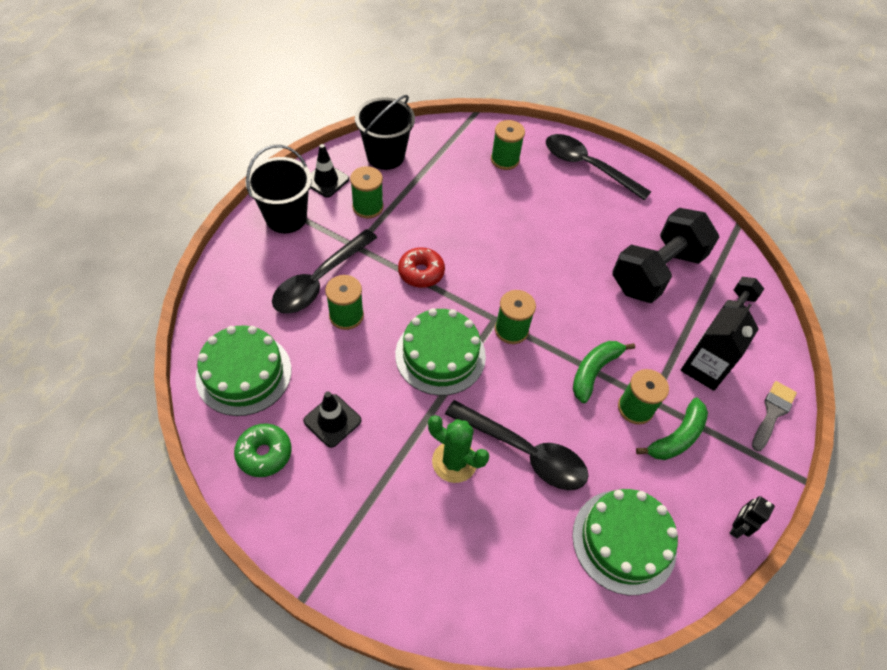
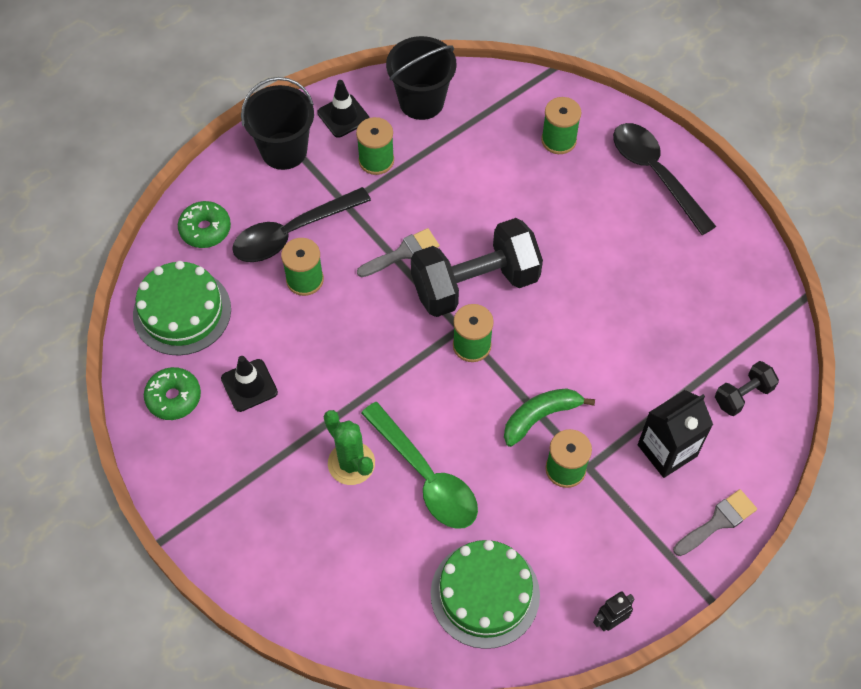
camera: 25 degrees right, 5 degrees up
(240, 297) = (205, 229): none -> green donut
(421, 272) = (402, 253): red donut -> grey brush
(440, 355) = (384, 350): green cake -> none
(524, 452) = (425, 476): black spoon -> green spoon
(656, 272) = (670, 326): black dumbbell -> black dumbbell (475, 284)
(677, 437) = (595, 513): green banana -> none

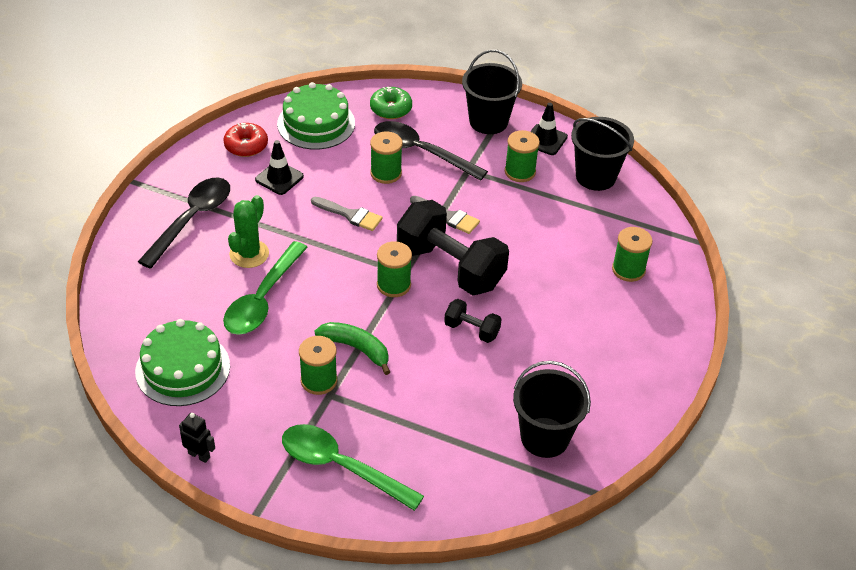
camera: 60 degrees right, 15 degrees down
(174, 397) = (246, 145): green donut -> red donut
(655, 174) = (647, 344): black spoon -> black spoon (191, 220)
(667, 450) = (376, 442): black carton -> none
(683, 495) = (341, 467): none -> green spoon
(718, 522) = (329, 500): grey brush -> grey brush (350, 215)
(724, 308) = (545, 437): none -> black bucket
(743, 395) = (465, 479): black dumbbell -> black dumbbell (471, 330)

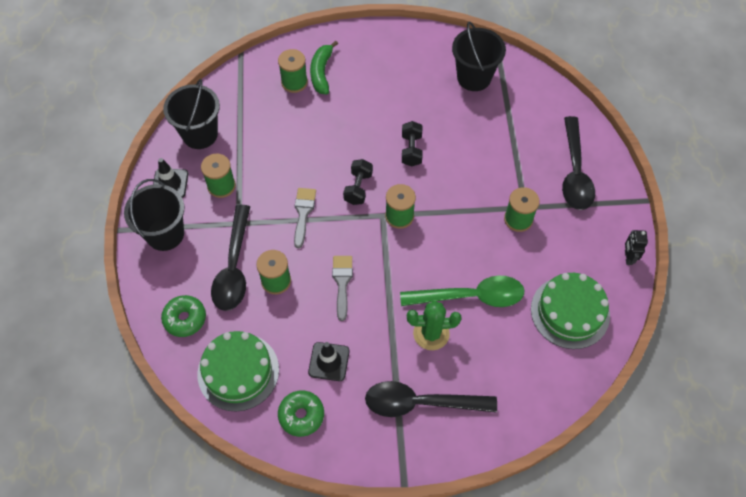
camera: 115 degrees left, 15 degrees up
(246, 145) = (301, 415): red donut -> green donut
(341, 467) = (574, 172): green spoon -> black spoon
(356, 348) = (475, 210): green banana -> green banana (321, 72)
(450, 267) = (358, 188): black dumbbell -> black dumbbell, size x0.47

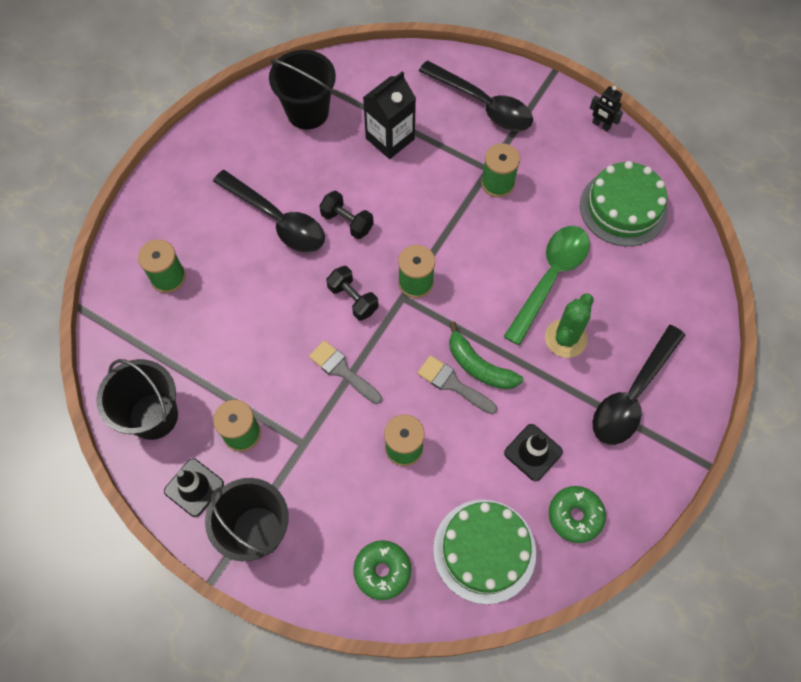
camera: 55 degrees left, 5 degrees up
(234, 267) = (355, 481): black spoon -> black spoon (277, 219)
(321, 72) = (179, 243): green banana -> green banana (479, 366)
(495, 135) = (390, 139): none -> black carton

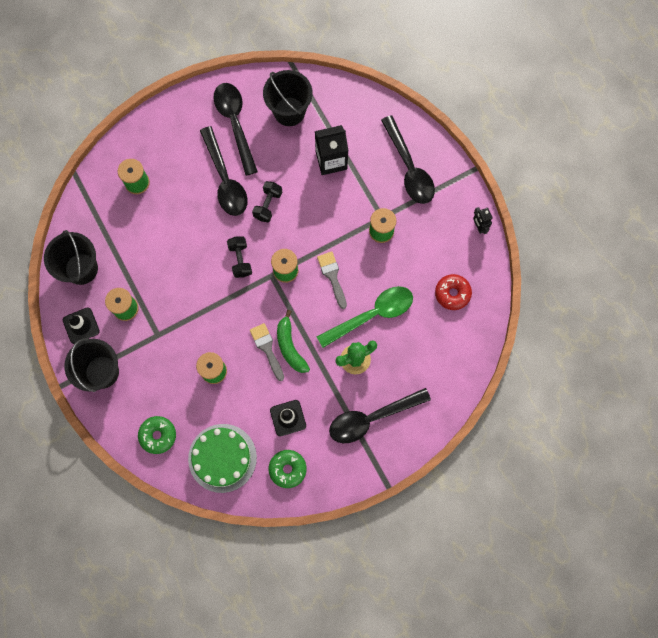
camera: 30 degrees right, 10 degrees up
(251, 155) = (235, 124): none -> black spoon
(342, 370) = (206, 302): grey brush -> grey brush (332, 276)
(347, 222) = (268, 205): black dumbbell -> black dumbbell turned 45 degrees clockwise
(623, 208) = (452, 293): green cake -> red donut

